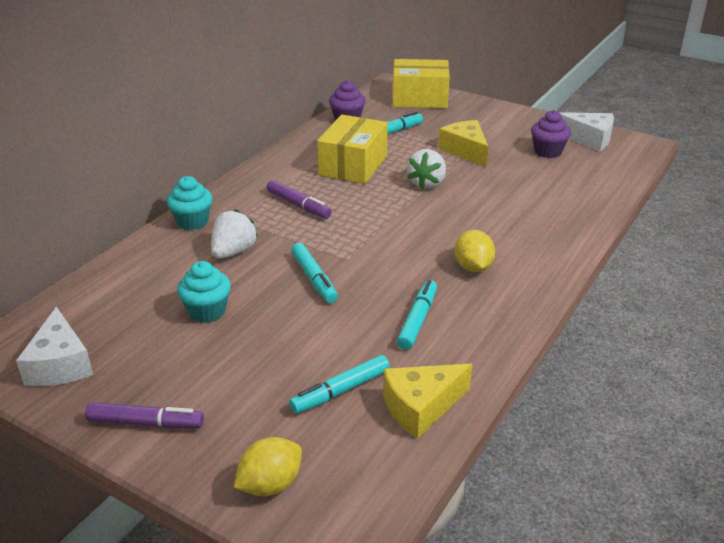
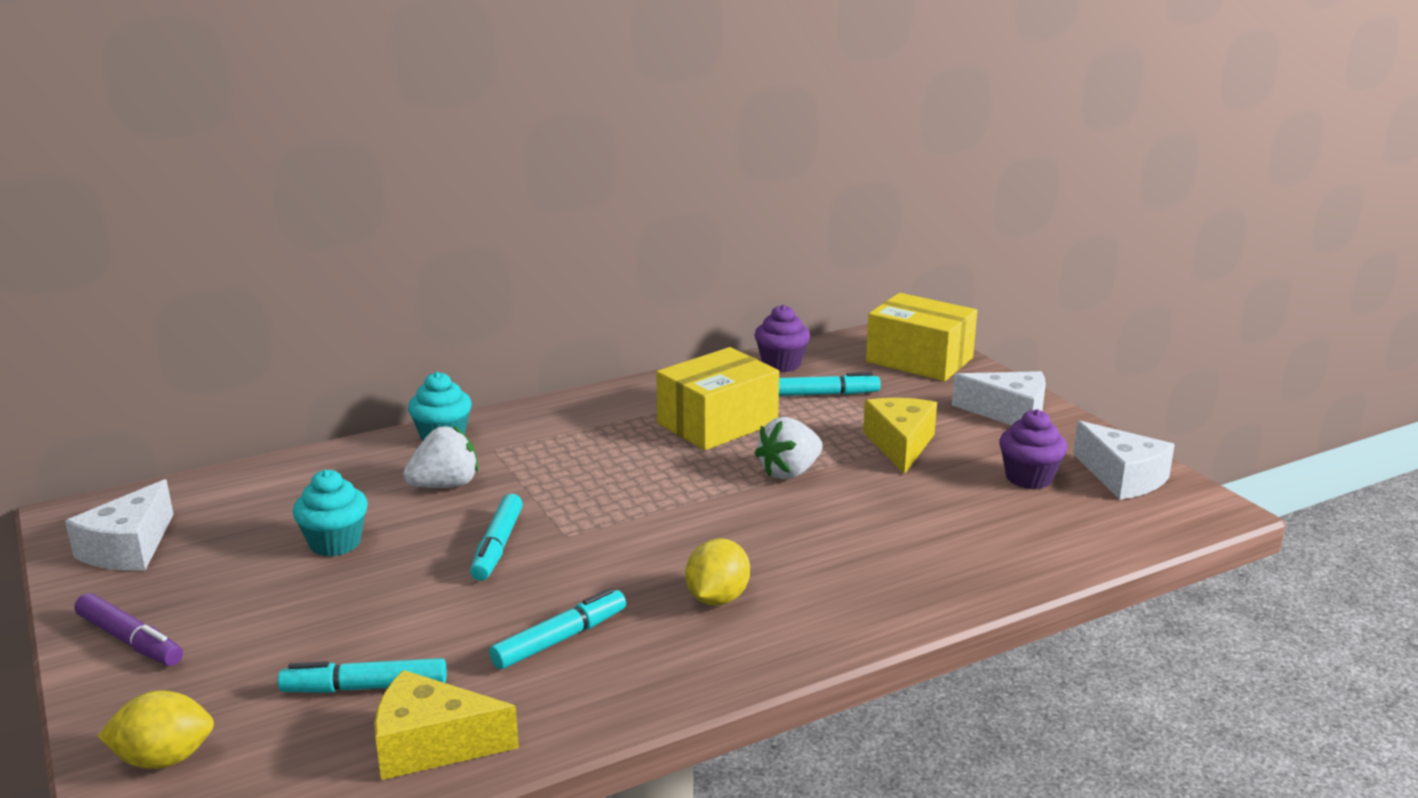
camera: 30 degrees right, 10 degrees down
(298, 205) = (587, 453): purple marker -> none
(499, 118) = (1009, 413): none -> white cheese

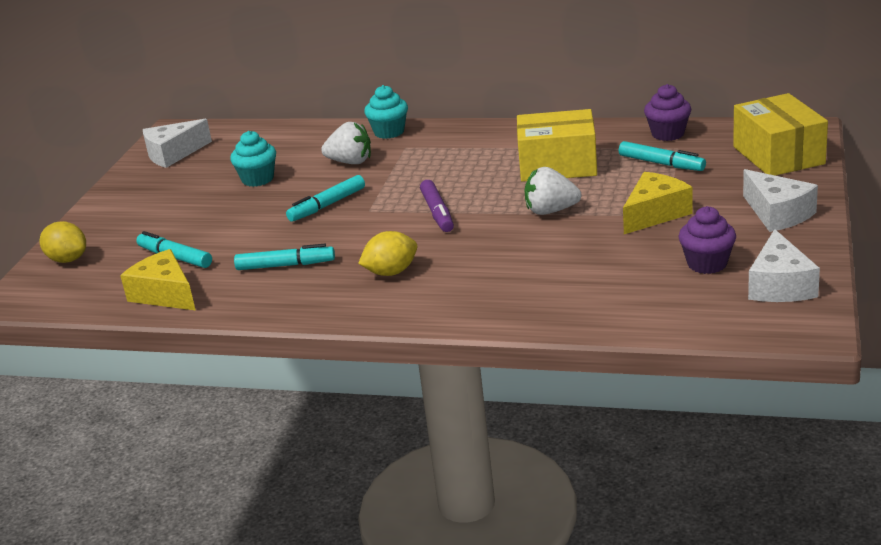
camera: 45 degrees right, 5 degrees up
(130, 640) = (120, 200): purple marker -> purple marker (437, 212)

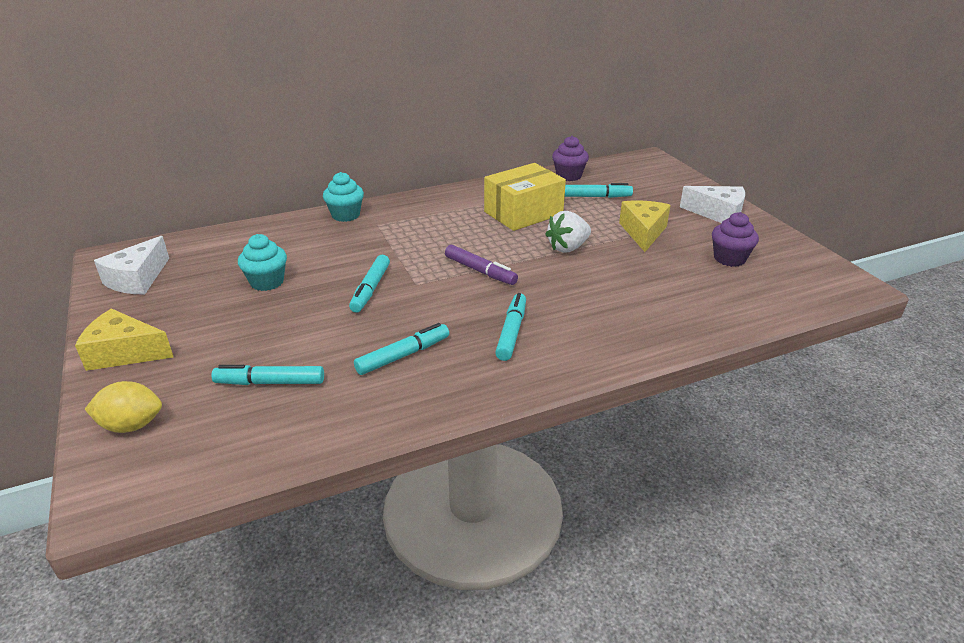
camera: 40 degrees left, 5 degrees up
(165, 294) = (307, 426): yellow cheese -> yellow cheese (124, 353)
(350, 162) = (343, 247): white strawberry -> none
(391, 272) = (511, 332): yellow lemon -> turquoise marker
(778, 155) = (659, 176): yellow box -> none
(780, 285) = (794, 261): white cheese -> none

